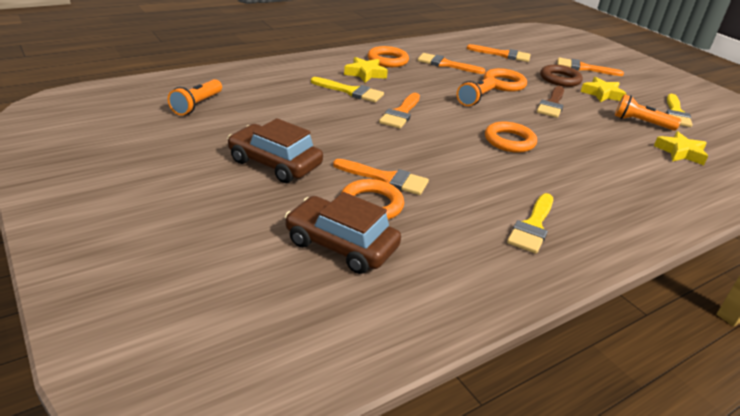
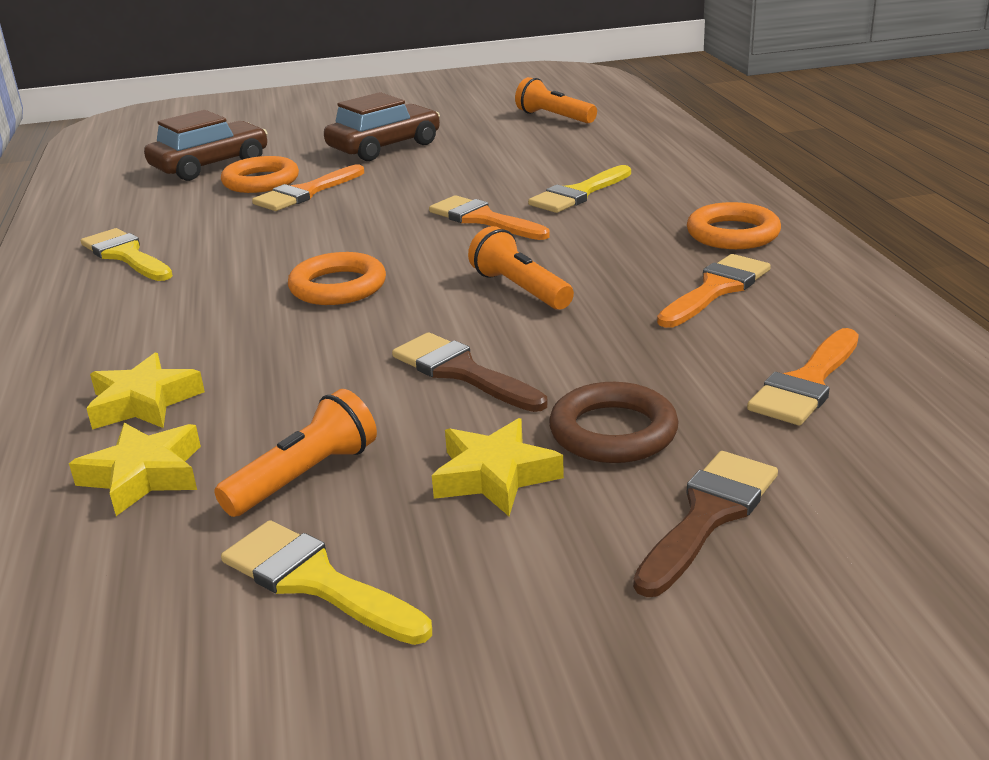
camera: 115 degrees right, 5 degrees down
(365, 74) = (658, 209): yellow star -> yellow star (143, 402)
(504, 83) = (593, 338): orange ring -> none
(583, 68) = (708, 515): orange brush -> brown brush

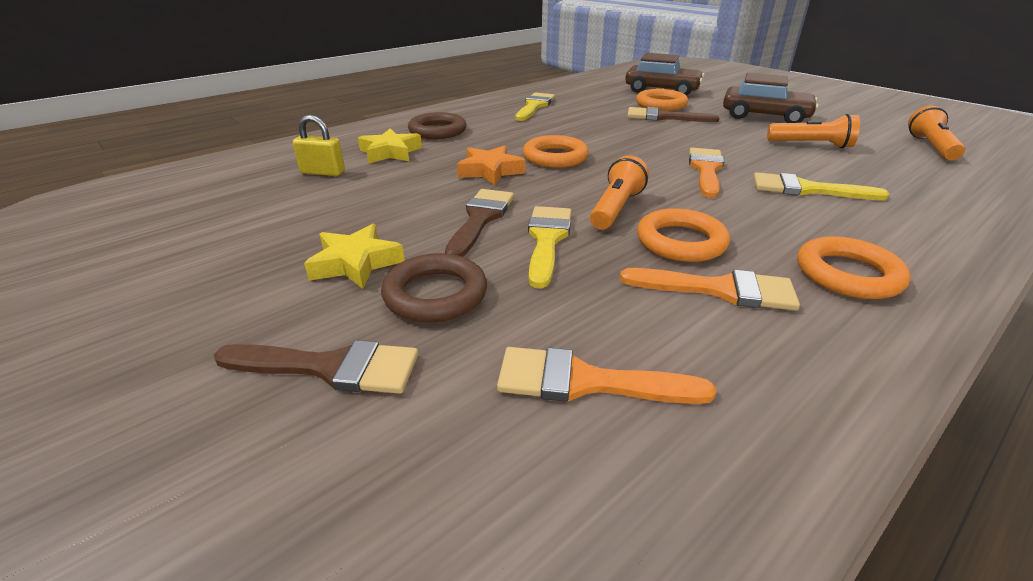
camera: 60 degrees right, 5 degrees up
(109, 348) = (437, 131): none -> brown ring
(144, 475) = (323, 172): yellow star -> yellow padlock
(305, 476) = (335, 208): orange flashlight -> orange flashlight (811, 145)
(306, 192) = (664, 117): orange brush -> brown brush
(315, 581) = (232, 239): yellow brush -> yellow brush (547, 240)
(326, 338) = (490, 171): none -> orange star
(621, 279) = (681, 241): none -> orange ring

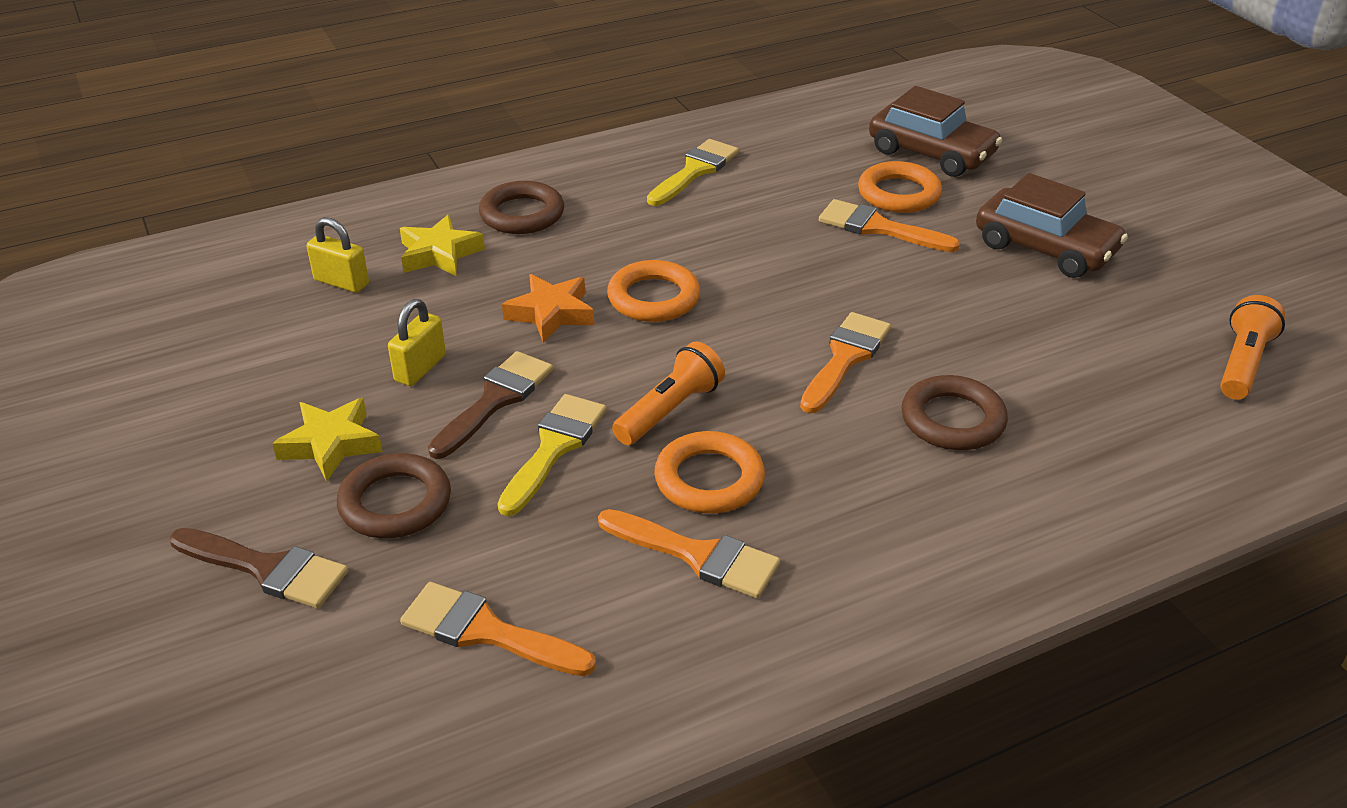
camera: 15 degrees right, 5 degrees up
(409, 209) = (420, 368): none -> yellow padlock
(664, 117) = (878, 228): brown brush -> orange brush
(806, 189) = (952, 420): yellow brush -> brown ring
(811, 145) = (1052, 329): orange flashlight -> none
(847, 274) = (865, 564): orange ring -> none

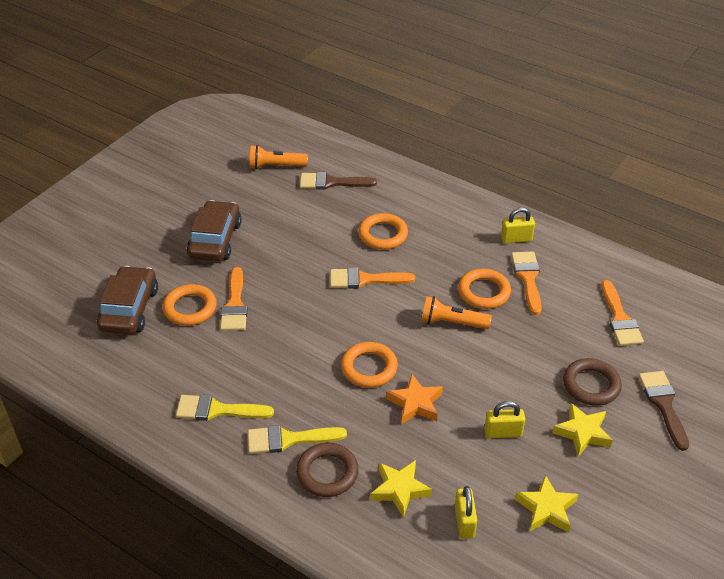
camera: 120 degrees left, 5 degrees up
(274, 351) = (546, 509): none -> yellow star
(495, 400) = (499, 388): brown brush -> brown brush (331, 182)
(554, 448) = (510, 350): yellow brush -> yellow brush (288, 439)
(823, 598) = (516, 239): none -> yellow padlock
(952, 420) = (383, 235): brown ring -> orange ring

